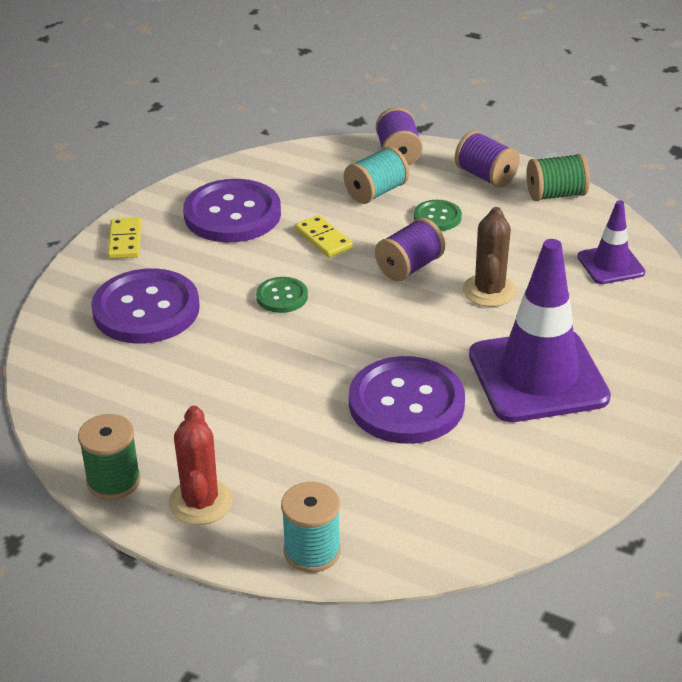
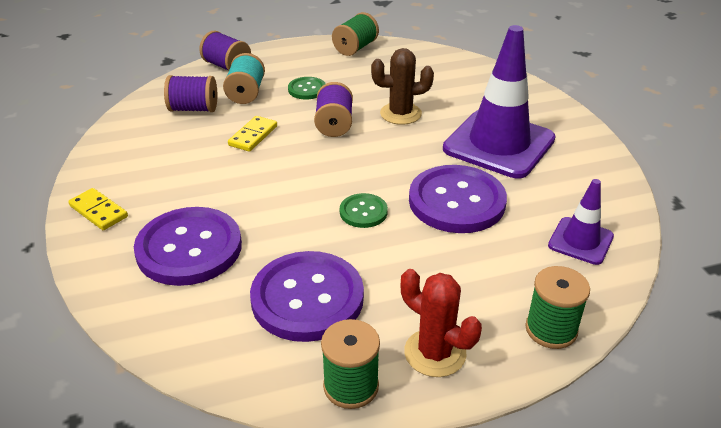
camera: 45 degrees left, 0 degrees up
(232, 214) = (162, 152): purple button -> purple button (307, 298)
(282, 296) = (279, 184): green button -> green button (363, 212)
(312, 551) = (551, 329): turquoise spool -> green spool
(323, 239) = (253, 136): yellow domino -> yellow domino turned 75 degrees counterclockwise
(485, 176) = (300, 55): purple spool -> purple spool (194, 109)
(489, 291) = (400, 114): brown cactus -> brown cactus turned 60 degrees counterclockwise
(610, 265) = (440, 69): purple traffic cone -> purple traffic cone (580, 241)

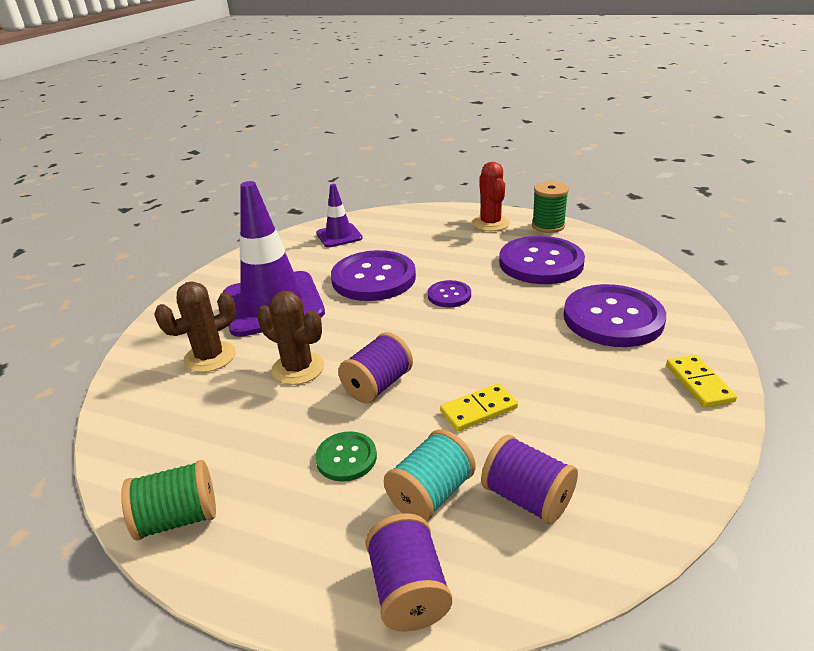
camera: 140 degrees left, 5 degrees down
(363, 212) = (449, 295): green button -> purple button
(469, 98) = (210, 357): none -> brown cactus
(551, 329) = (420, 214): green spool -> none

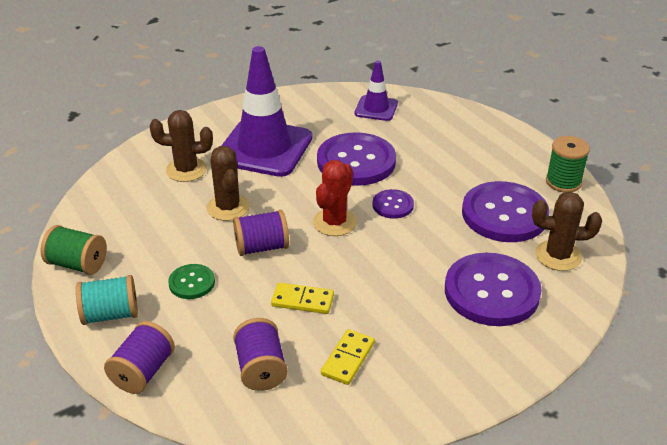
camera: 35 degrees right, 5 degrees up
(431, 494) = (212, 332): turquoise spool -> turquoise spool (110, 314)
(490, 223) = (515, 155): red cactus -> red cactus (334, 222)
(617, 271) = (558, 256): none -> brown cactus
(698, 383) = (479, 374): yellow domino -> yellow domino (348, 359)

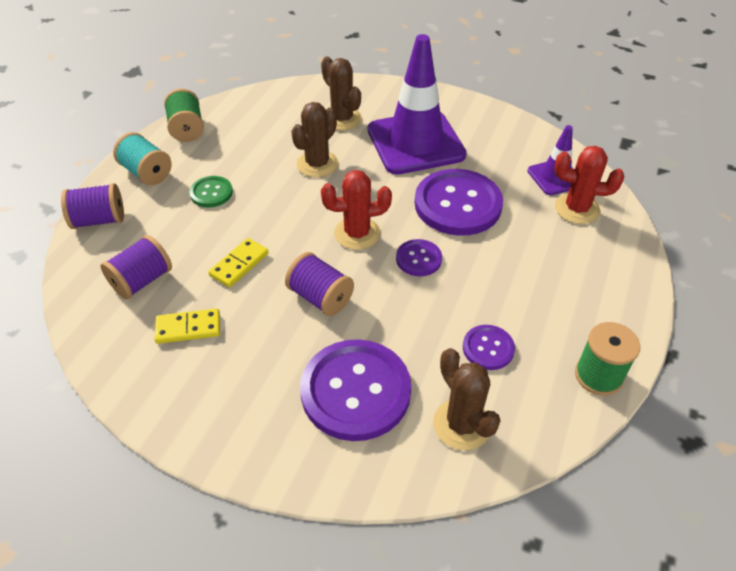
camera: 55 degrees right, 10 degrees up
(261, 247) = (285, 207): purple spool -> purple spool (320, 297)
(302, 300) = (239, 264): yellow domino -> yellow domino turned 60 degrees clockwise
(416, 116) = (577, 209): none -> red cactus
(504, 214) = (488, 348): purple button -> purple button, size x0.49

